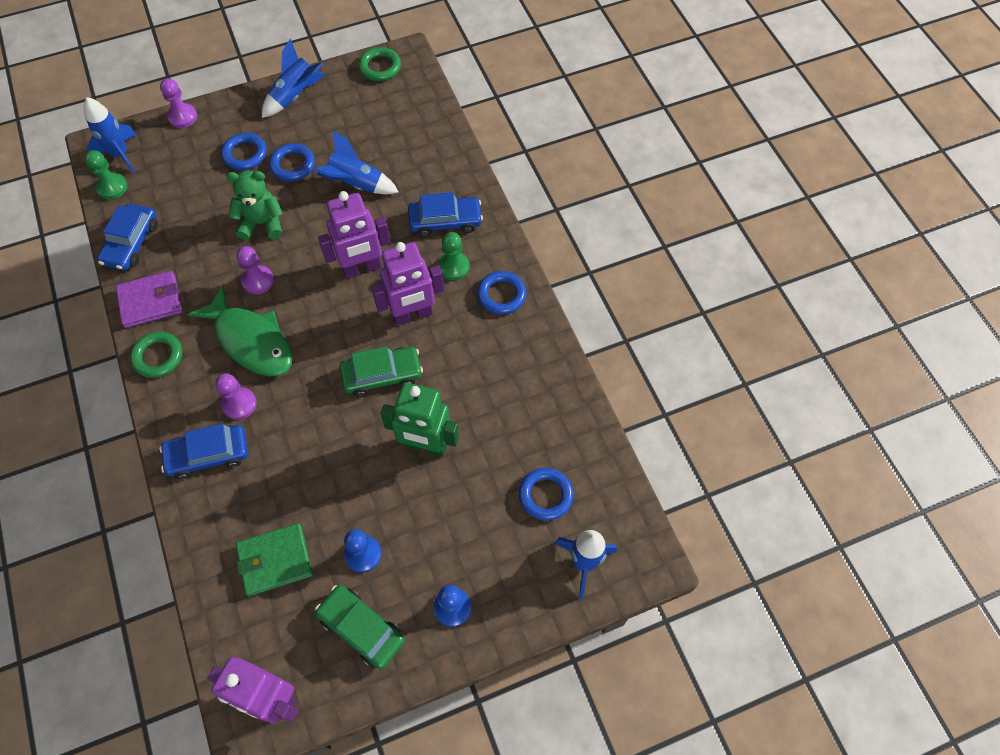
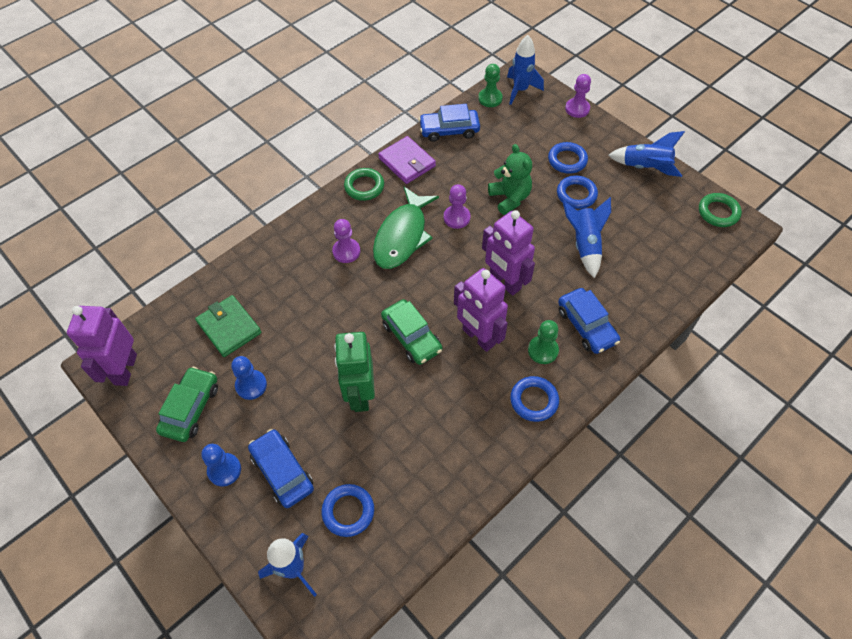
camera: 70 degrees right, 5 degrees down
(208, 455) = (298, 250): blue car -> blue car (282, 472)

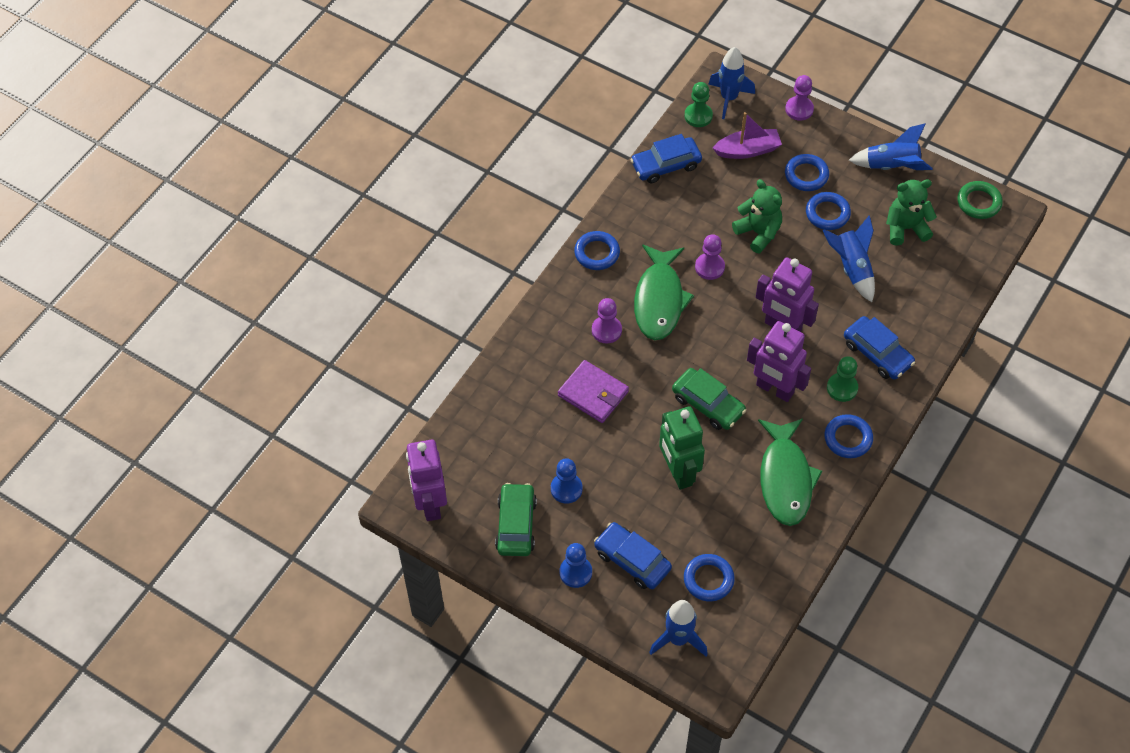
camera: 15 degrees left, 0 degrees up
(229, 327) = (518, 437): green wallet -> none
(364, 187) = (597, 253): green ring -> blue ring
(407, 162) = (633, 214): purple wallet -> purple wallet (593, 393)
(460, 426) = (785, 479): none -> green fish
(522, 131) = (747, 150): none -> purple boat
(644, 221) = (905, 228): none -> green teddy bear

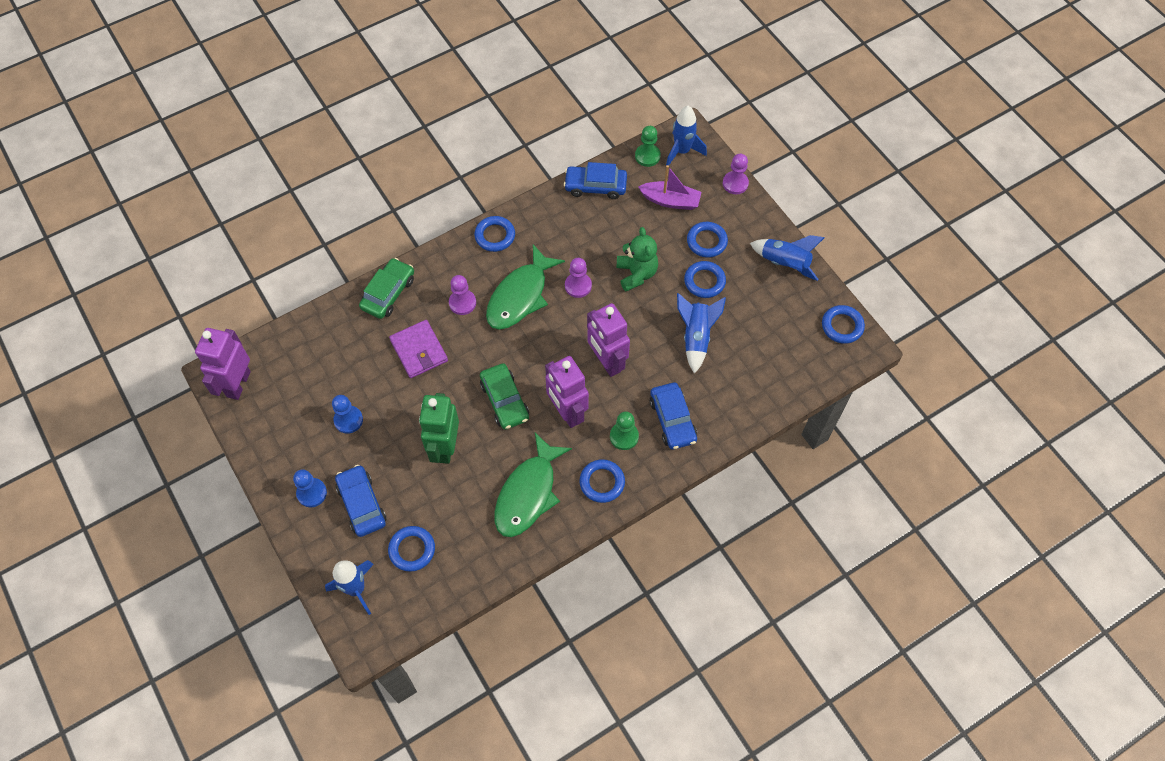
camera: 25 degrees right, 5 degrees up
(516, 525) = (291, 431): green car -> green car (388, 293)
(905, 228) = (764, 322): green teddy bear -> none
(979, 202) = (842, 326): green ring -> blue ring

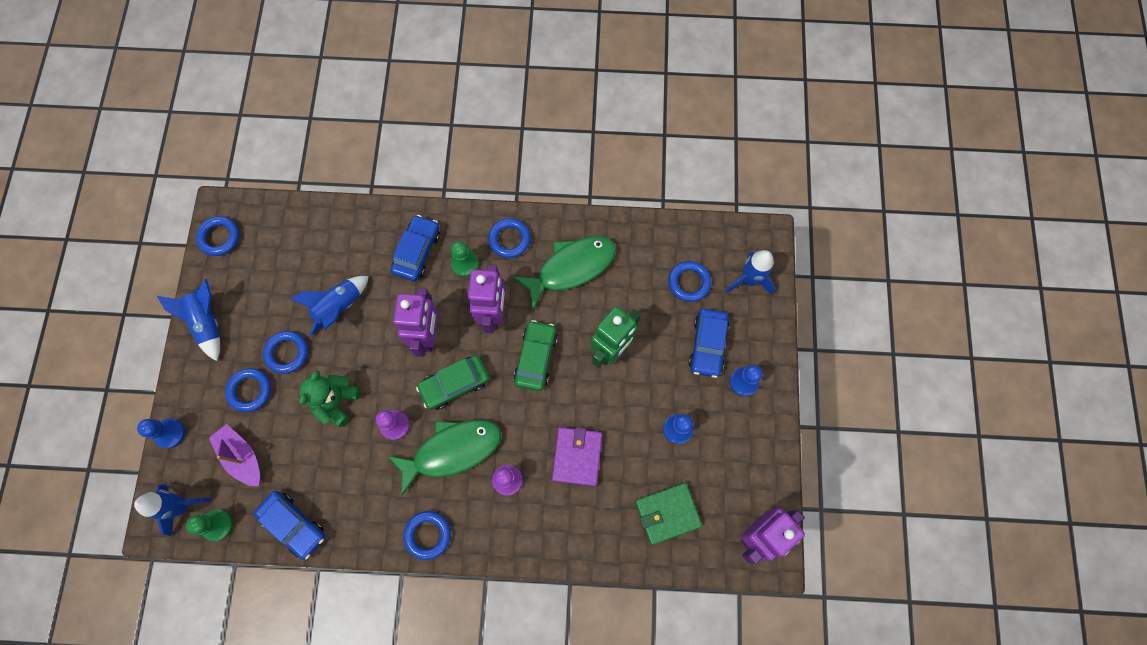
camera: 145 degrees left, 10 degrees up
(320, 355) = (667, 513): none -> green wallet
(388, 293) = (567, 540): green car -> green car (455, 384)
(735, 183) = (170, 433): purple pawn -> blue pawn

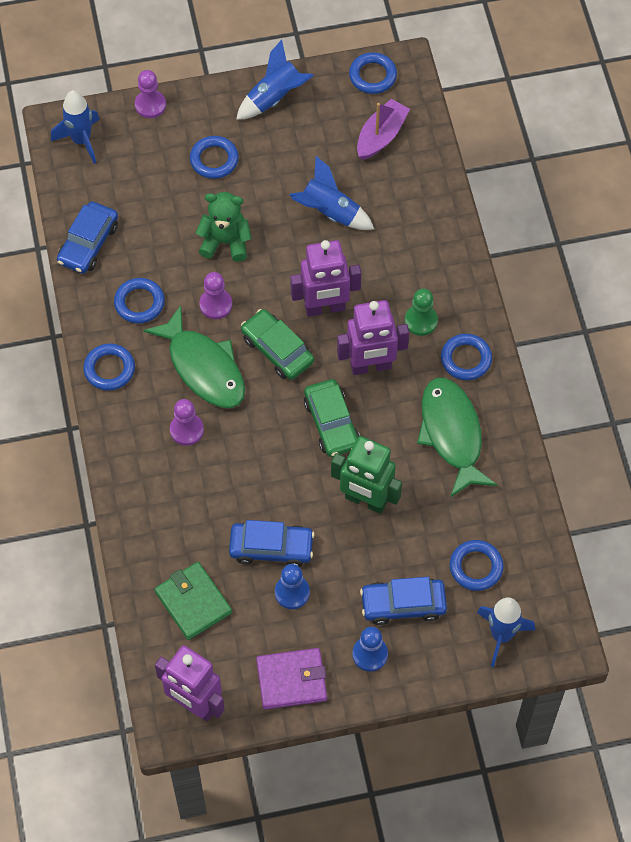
camera: 75 degrees right, 10 degrees down
(170, 433) = (150, 105): blue pawn -> purple pawn
(217, 525) = (71, 177): green pawn -> none
(242, 457) = (144, 175): purple boat -> purple boat (381, 136)
(287, 353) = (264, 180): blue ring -> blue ring (139, 303)
(417, 251) = (419, 269): blue car -> blue car (271, 548)
(536, 358) = (332, 423): green car -> green car turned 75 degrees clockwise
(571, 268) = (452, 434): green fish -> green fish turned 150 degrees counterclockwise
(577, 456) = (231, 494): purple wallet -> purple wallet (291, 680)

